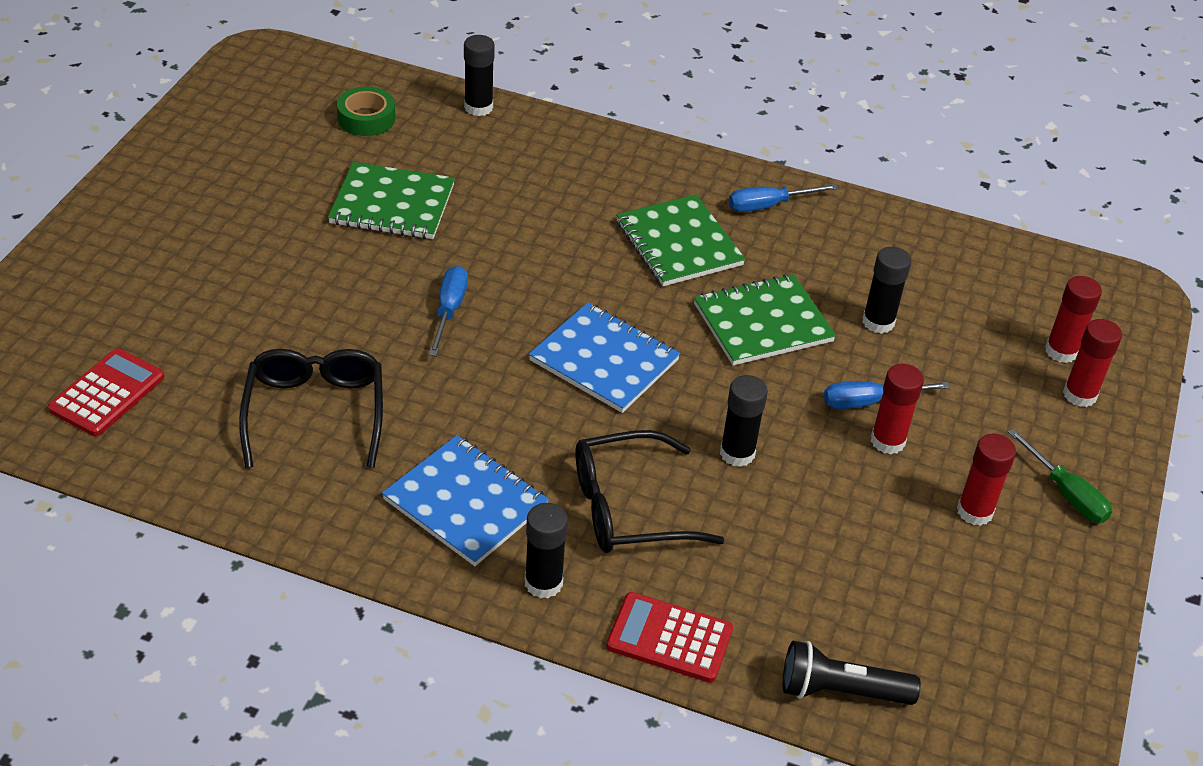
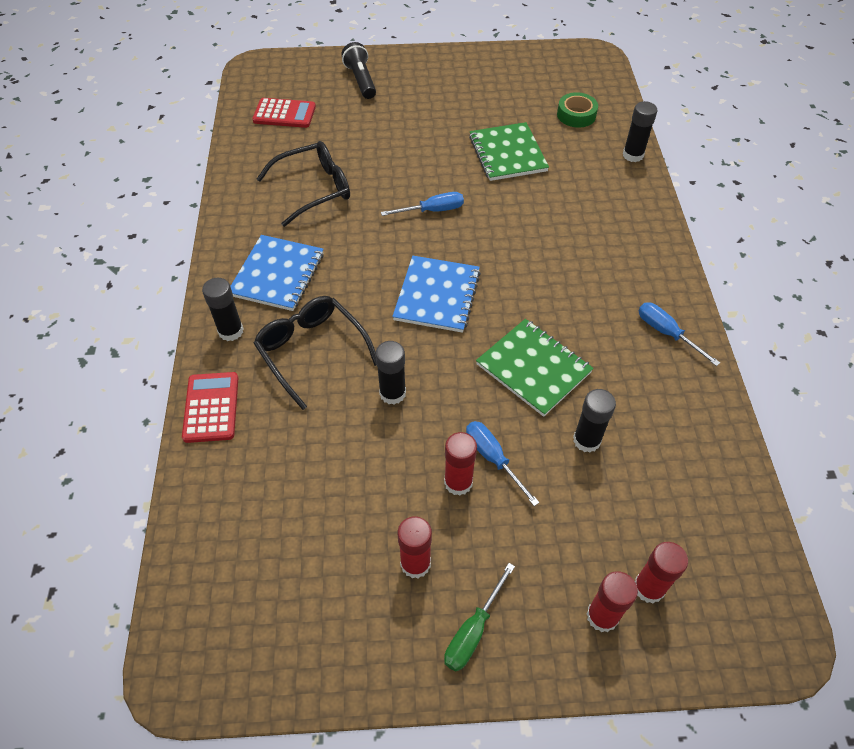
camera: 70 degrees right, 10 degrees up
(678, 244) = (581, 296): green notebook -> none
(840, 691) = (201, 518): black flashlight -> black flashlight (361, 80)

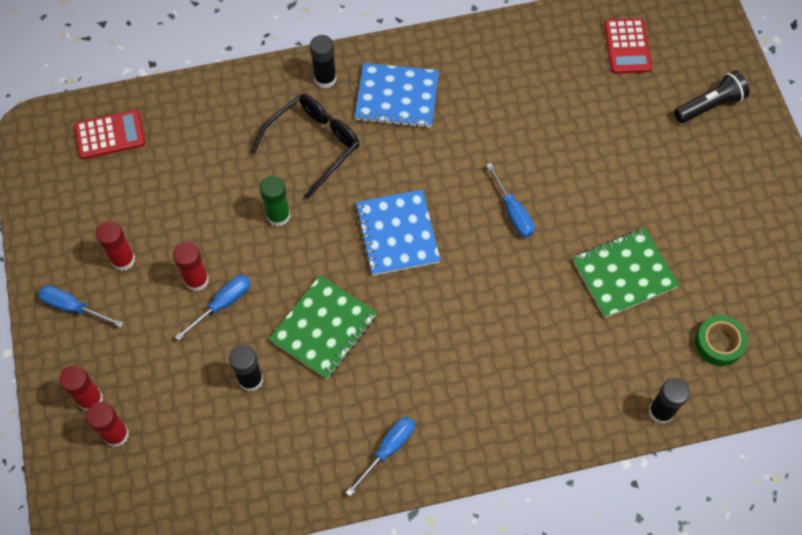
camera: 80 degrees right, 10 degrees up
(211, 407) = (245, 87): red calculator -> red calculator (110, 135)
(314, 189) = (517, 100): black glasses -> none
(392, 393) = (278, 216): black glue stick -> green glue stick
(437, 296) = (397, 234): blue notebook -> blue notebook turned 75 degrees clockwise
(473, 631) = (73, 307): green screwdriver -> blue screwdriver

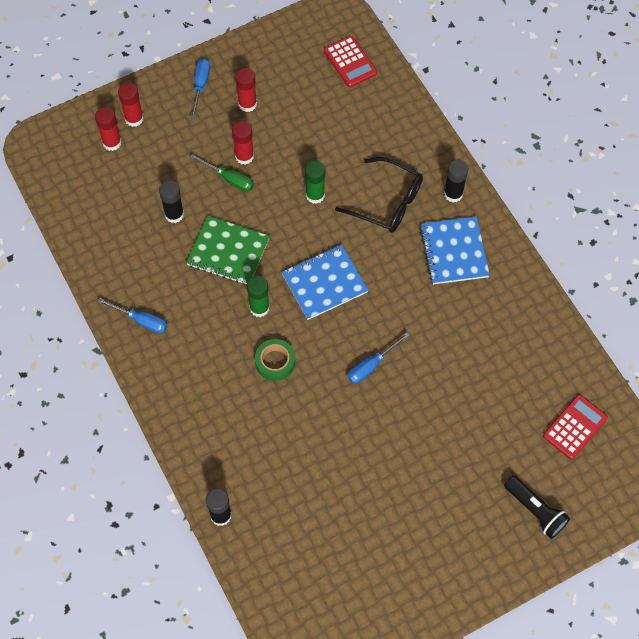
camera: 75 degrees right, 0 degrees up
(222, 304) = (229, 179): blue screwdriver -> green screwdriver
(409, 310) = (259, 308): none -> green glue stick
(624, 274) = (338, 465): green notebook -> none
(627, 46) = (575, 427): red calculator -> red calculator turned 150 degrees clockwise
(719, 343) = (295, 553): green tape -> green tape (275, 362)

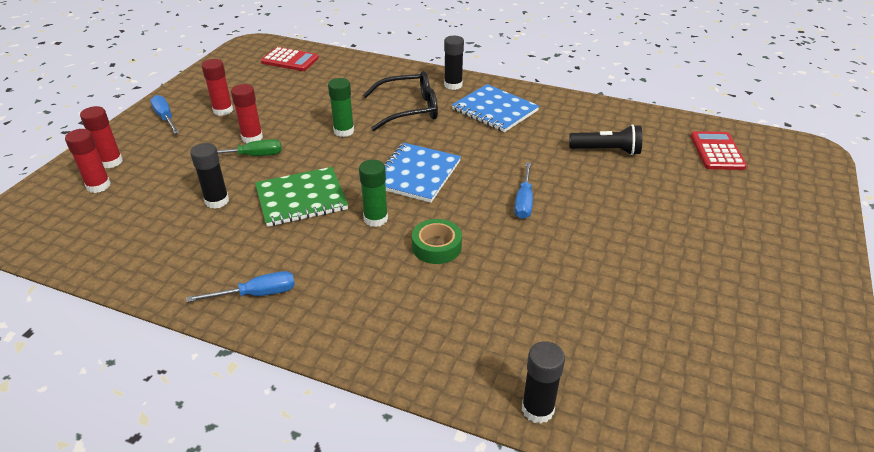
camera: 40 degrees left, 25 degrees down
(535, 511) = (776, 213): black flashlight -> black flashlight (607, 150)

